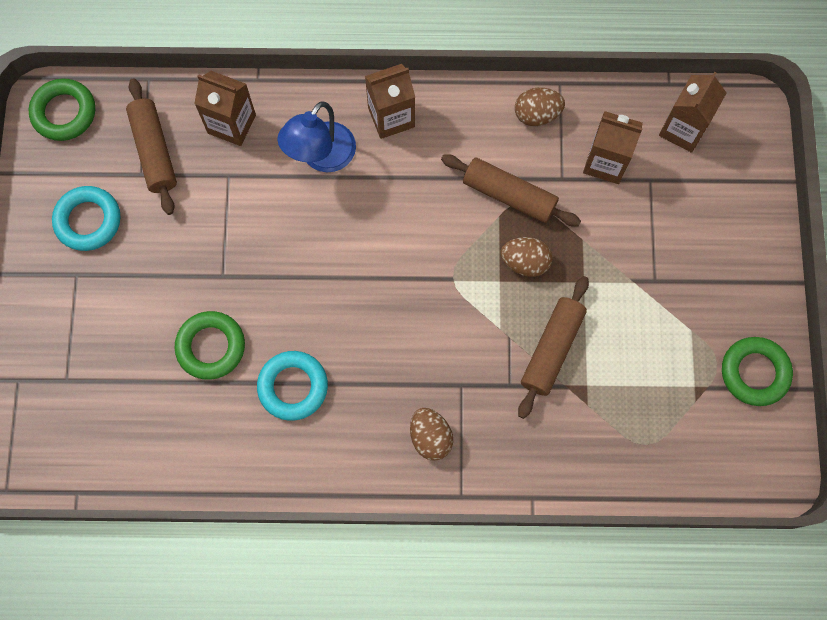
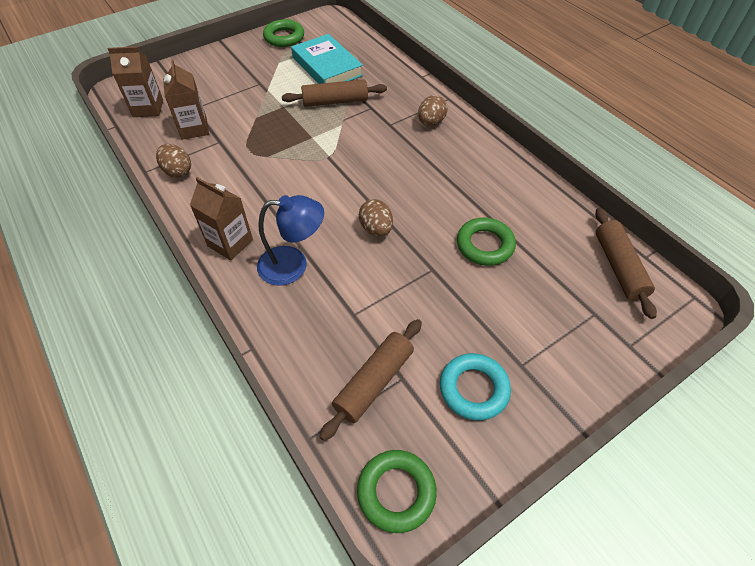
camera: 125 degrees left, 20 degrees down
(231, 124) = (307, 340): brown carton -> none
(293, 387) = (465, 191): turquoise ring -> none
(509, 195) = (249, 158): brown rolling pin -> brown rolling pin (618, 267)
(525, 262) = (290, 132): brown egg -> brown egg (376, 229)
(639, 387) = (327, 66): none -> turquoise book

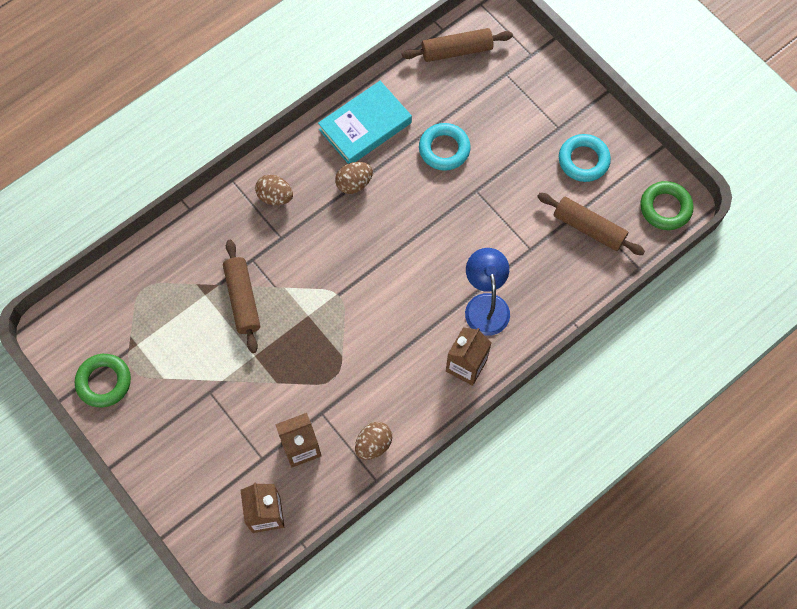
camera: 95 degrees left, 15 degrees up
(327, 66) = (171, 318): turquoise book -> turquoise book (365, 126)
(376, 229) = (435, 239): brown egg -> brown egg (354, 184)
(485, 245) = (444, 149): green ring -> turquoise ring

